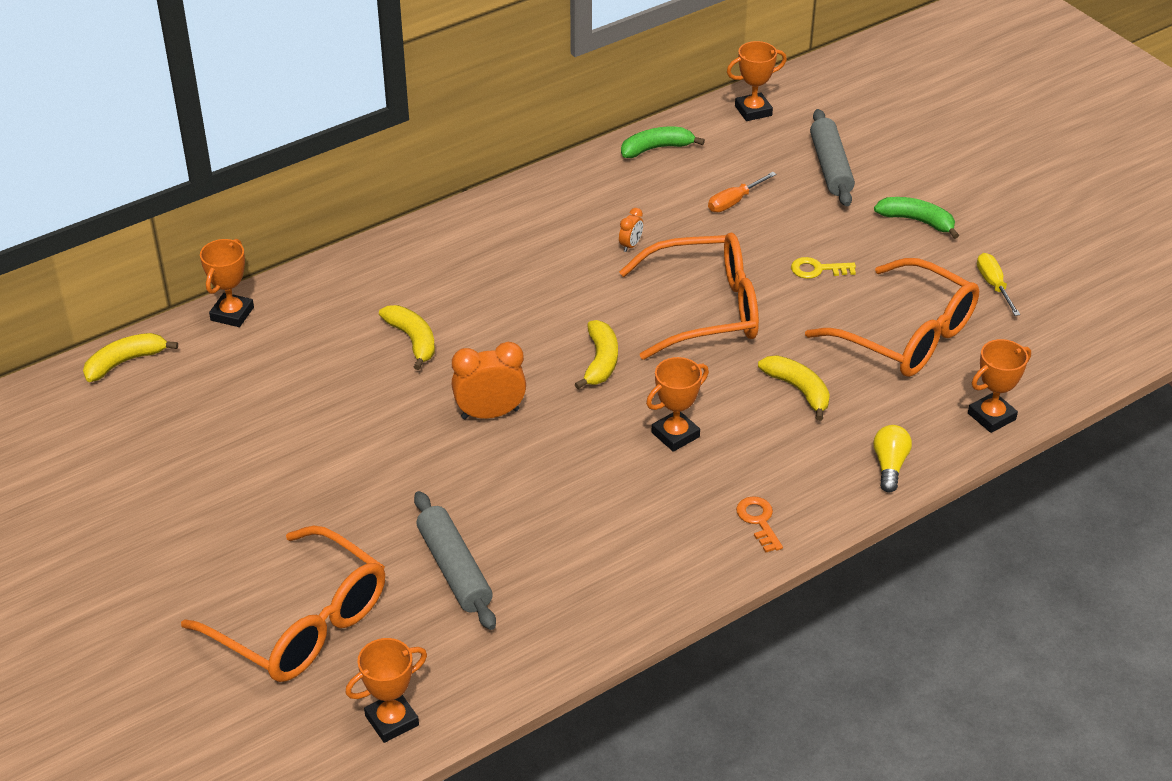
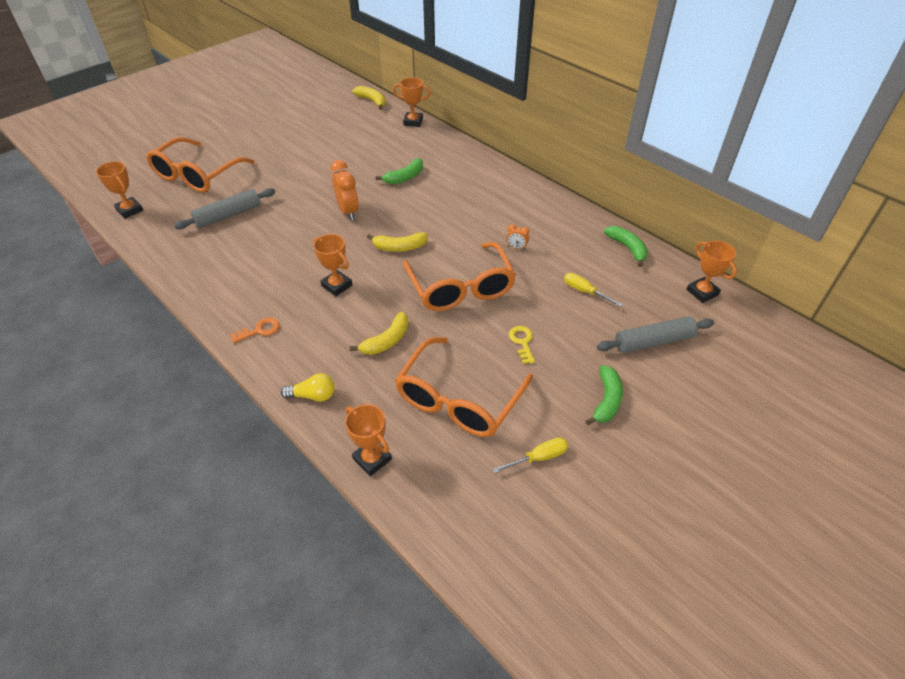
camera: 80 degrees right, 5 degrees up
(412, 340) = (404, 177): yellow banana -> green banana
(734, 202) = (584, 291): orange screwdriver -> yellow screwdriver

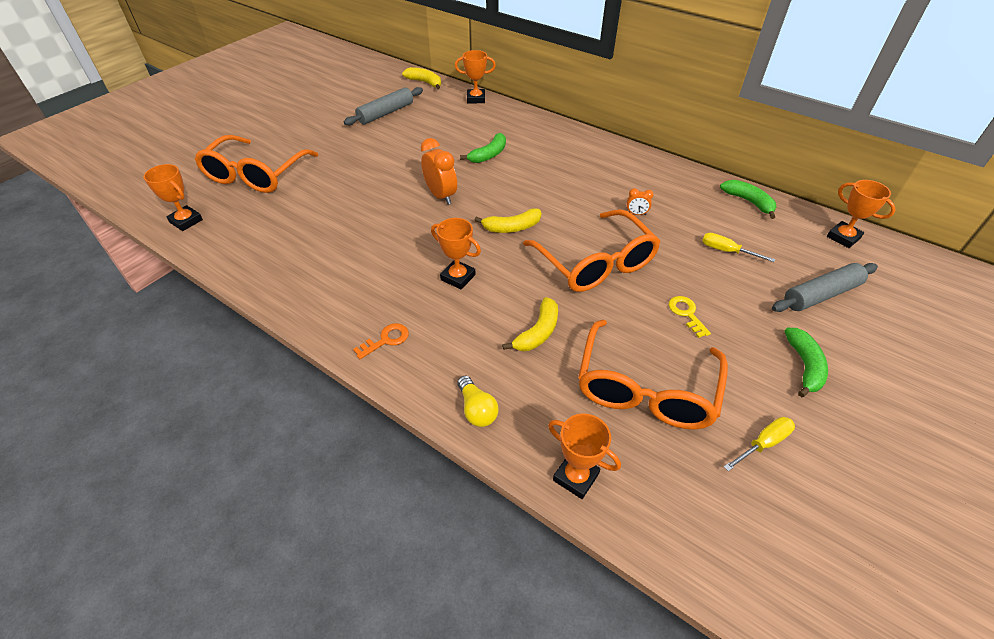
camera: 10 degrees left, 0 degrees up
(228, 215) = (306, 214): grey rolling pin -> grey rolling pin (385, 113)
(313, 395) = (477, 409): yellow light bulb -> yellow light bulb turned 75 degrees clockwise

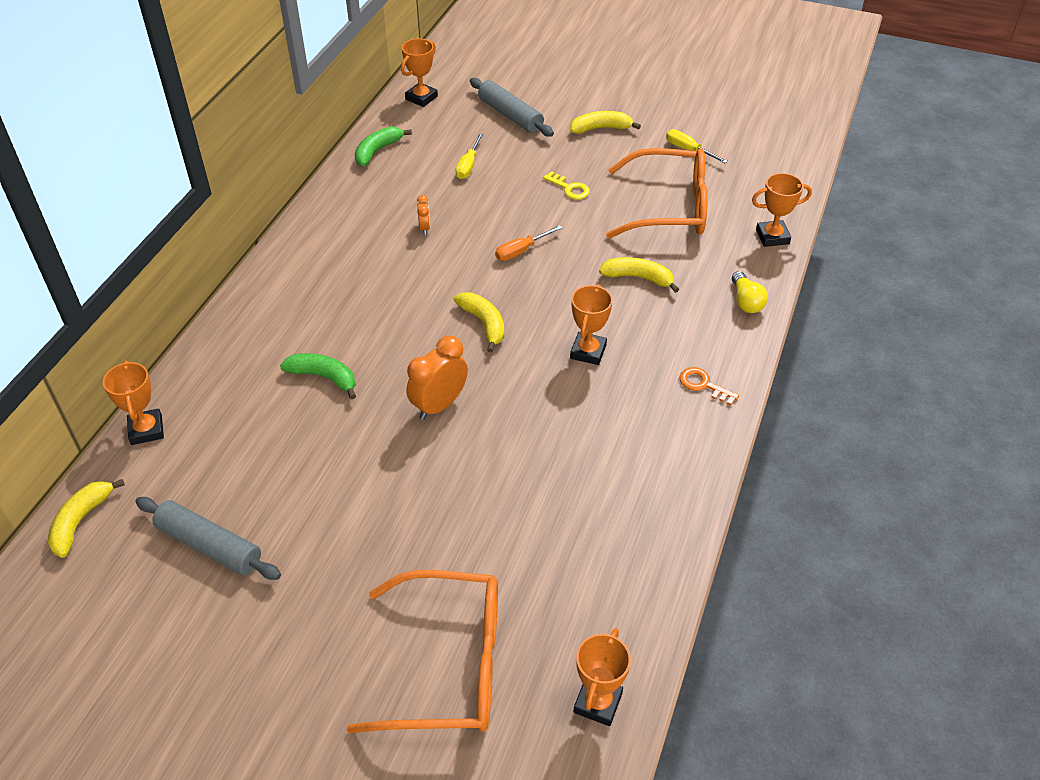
camera: 105 degrees left, 0 degrees up
(477, 409) = (746, 301): yellow light bulb -> yellow light bulb turned 120 degrees clockwise
(576, 477) = (772, 237): orange trophy -> orange trophy turned 60 degrees clockwise
(595, 262) = (521, 251): orange glasses -> orange screwdriver
(686, 314) = (569, 188): yellow key -> yellow key turned 105 degrees counterclockwise
(804, 366) = (601, 128): green banana -> yellow banana

